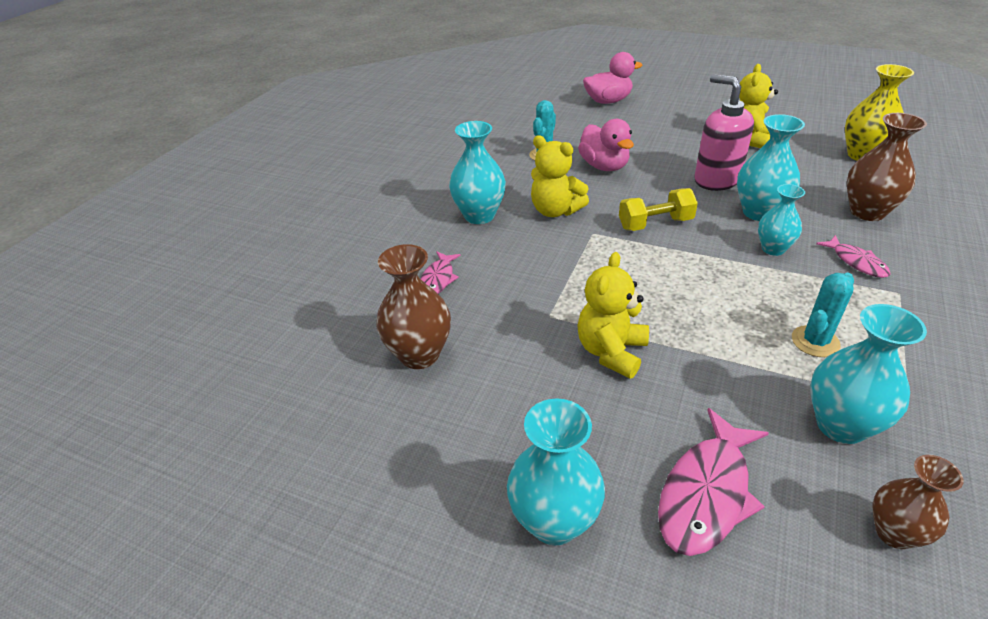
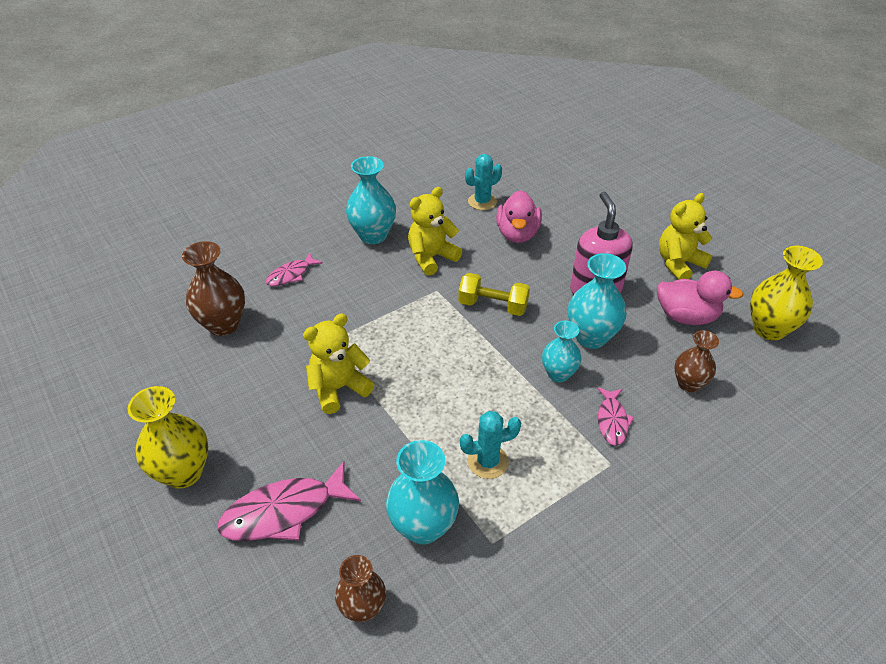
camera: 30 degrees right, 5 degrees up
(554, 521) = (183, 472): turquoise vase -> yellow vase
(555, 211) = (431, 257): yellow teddy bear -> yellow teddy bear turned 75 degrees clockwise
(608, 101) = (601, 169): pink duck -> pink duck (686, 316)
(867, 212) = (688, 384): brown vase -> brown vase, size x0.65

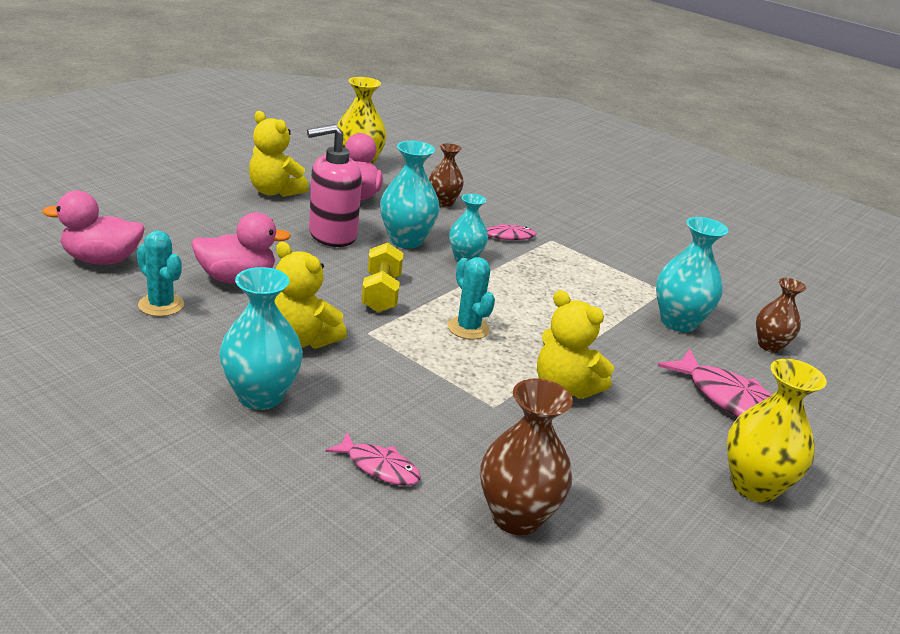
camera: 110 degrees left, 15 degrees down
(488, 462) = (591, 293): turquoise cactus -> turquoise cactus (468, 328)
(542, 179) = (101, 260): none -> pink duck

